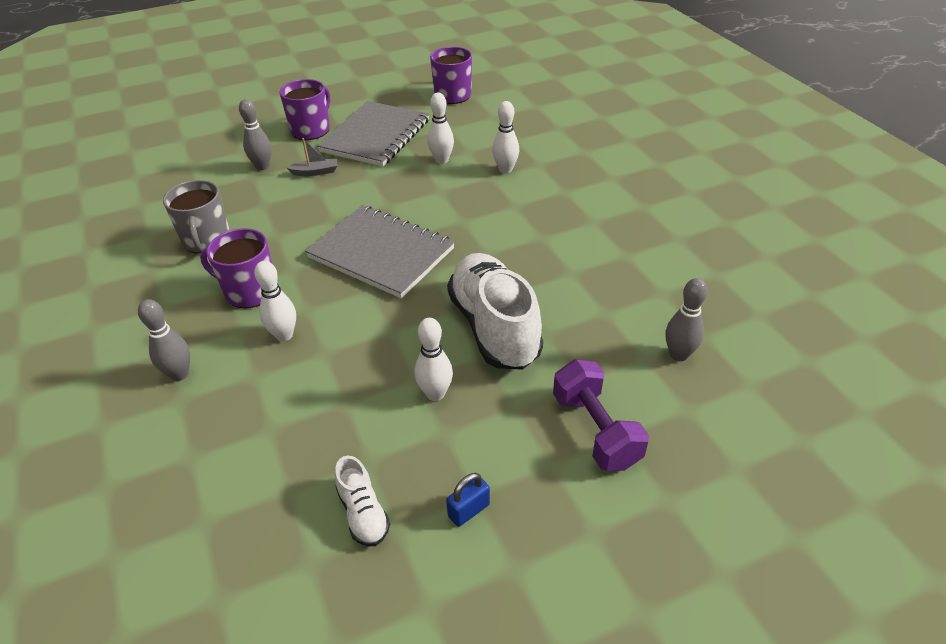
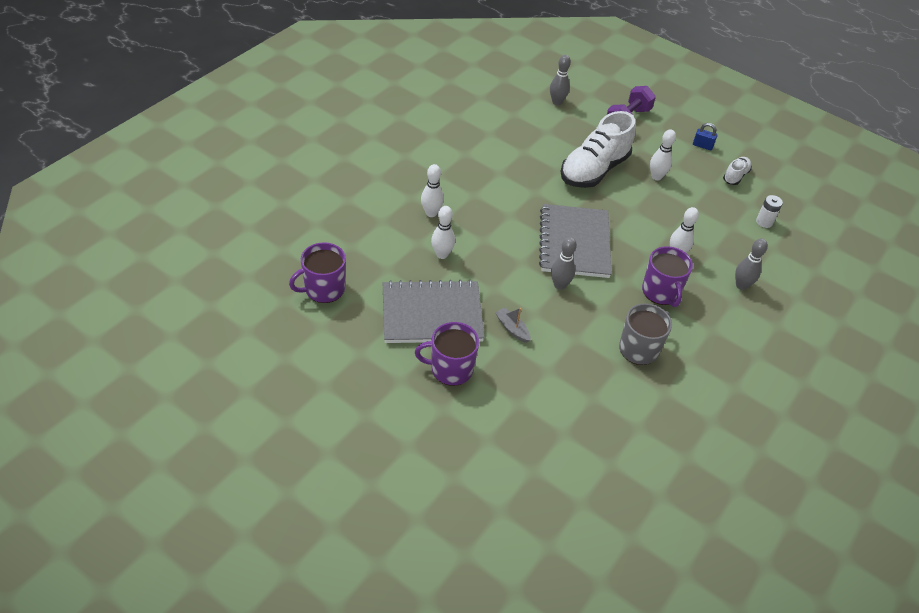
camera: 125 degrees left, 5 degrees up
(242, 483) = (764, 222): none -> white battery
(262, 166) = (530, 371): grey bowling pin -> grey bowling pin (559, 285)

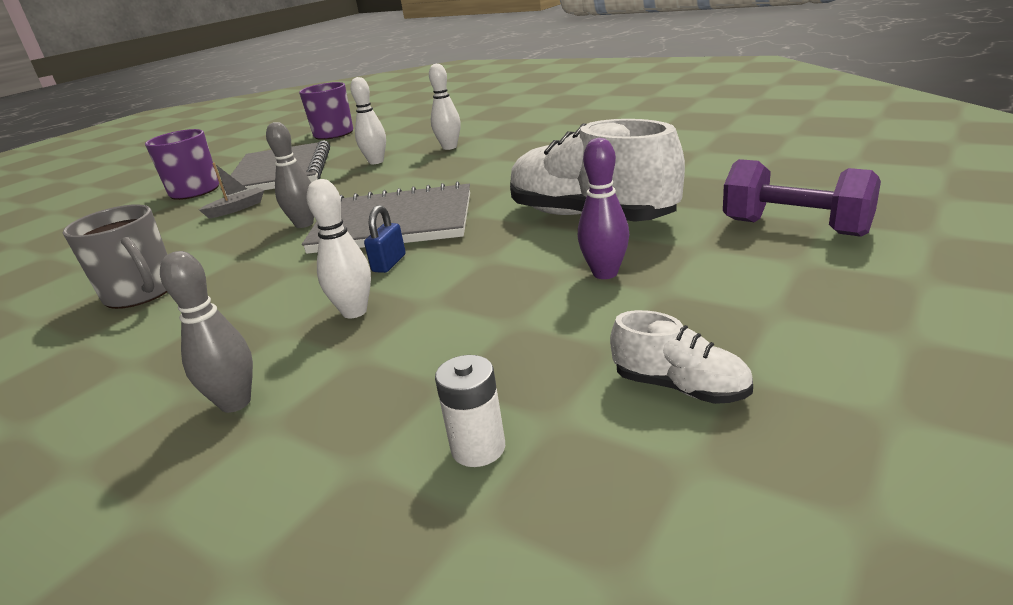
camera: 95 degrees right, 20 degrees down
(557, 102) = (775, 169): grey bowling pin -> none
(656, 177) = (605, 273): white bowling pin -> purple bowling pin
(661, 292) = (257, 302): purple mug -> none
(702, 146) = (786, 325): blue padlock -> blue padlock (389, 263)

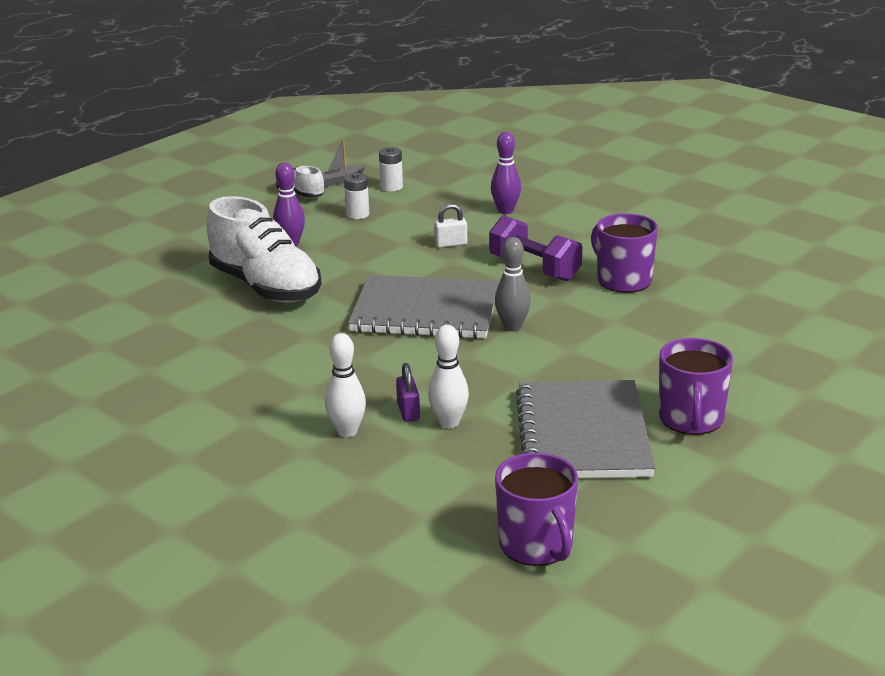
camera: 175 degrees left, 0 degrees up
(141, 292) = (623, 280): grey mug -> purple mug
(235, 403) = (505, 211): grey bowling pin -> purple bowling pin
(237, 208) = (602, 367): grey boat -> grey boat (340, 181)
(354, 312) = (451, 244): white bowling pin -> white padlock
(389, 263) = (429, 273): blue padlock -> none
(406, 161) = (408, 412): none -> purple padlock
(525, 349) = (357, 214): none -> white battery
(795, 228) = (152, 254): purple dumbbell -> purple dumbbell (534, 268)

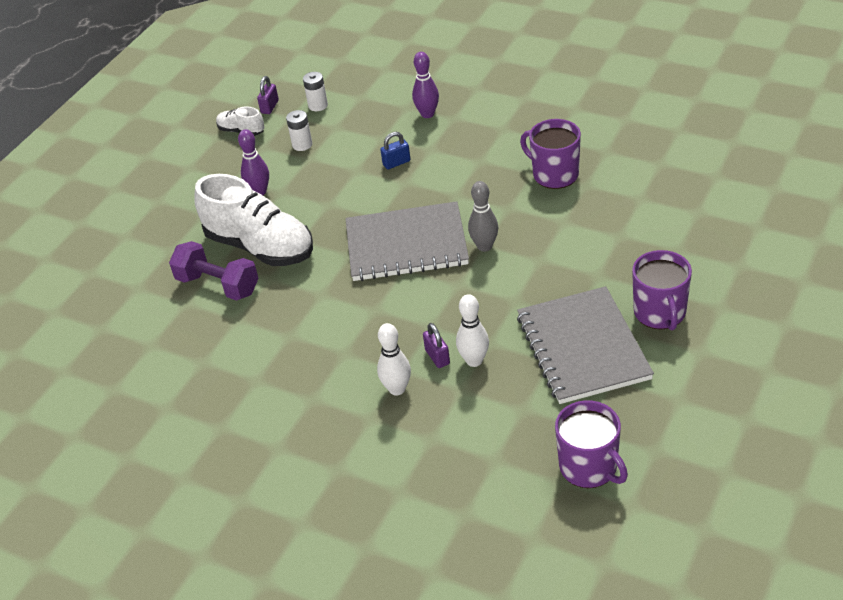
camera: 10 degrees left, 15 degrees up
(340, 181) = (270, 107): grey boat -> purple padlock
(451, 244) = (396, 163): white padlock -> blue padlock
(534, 268) = (477, 176): purple dumbbell -> purple dumbbell (218, 285)

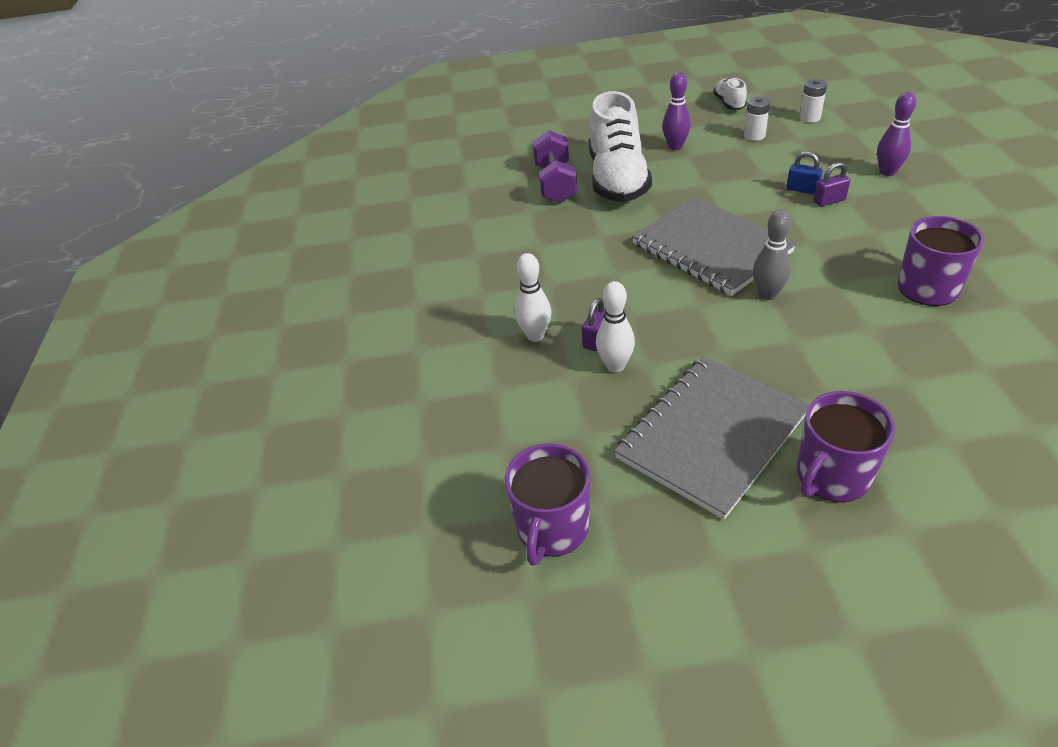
camera: 55 degrees right, 0 degrees up
(270, 107) = (774, 100): purple padlock -> purple padlock (829, 201)

